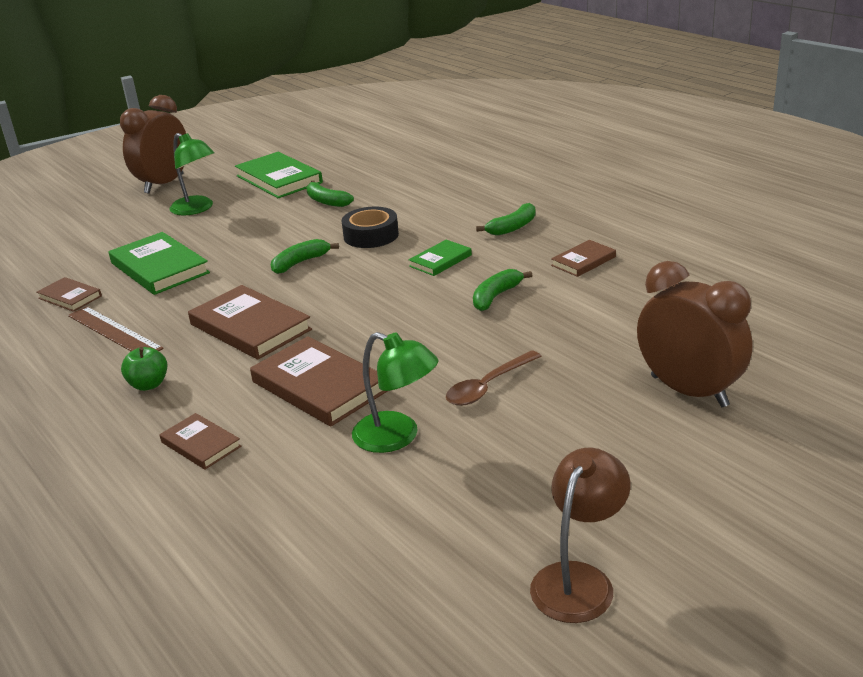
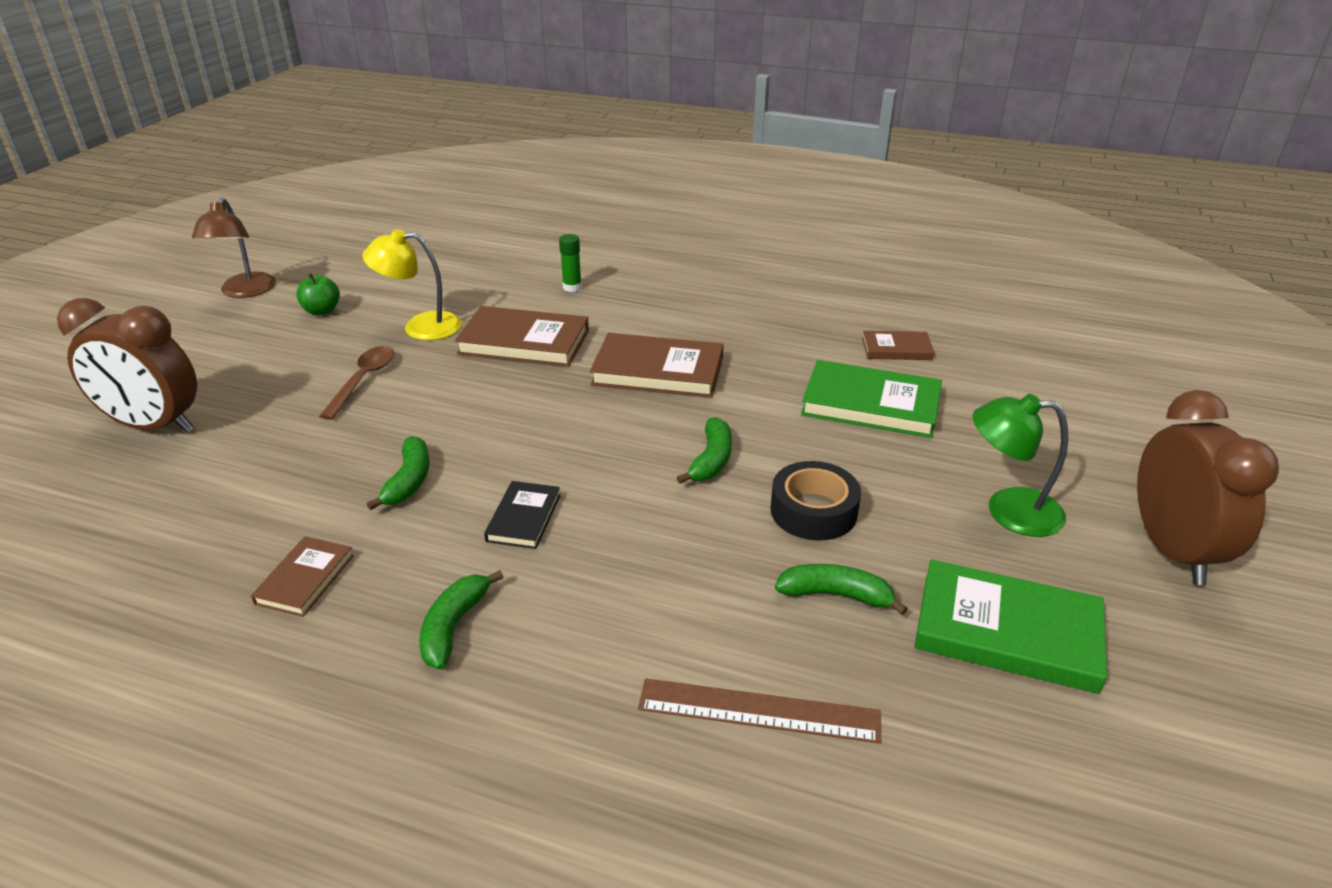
camera: 145 degrees right, 5 degrees up
(114, 332) = (784, 333): brown ruler -> brown ruler (759, 710)
(149, 384) = (675, 307): green apple -> green apple (322, 311)
(201, 444) = (572, 287): brown book -> green glue stick
(371, 235) = (671, 537): black tape -> black tape (813, 511)
(397, 437) = (420, 327): green lamp -> yellow lamp
(440, 261) = (524, 518): green book -> black book

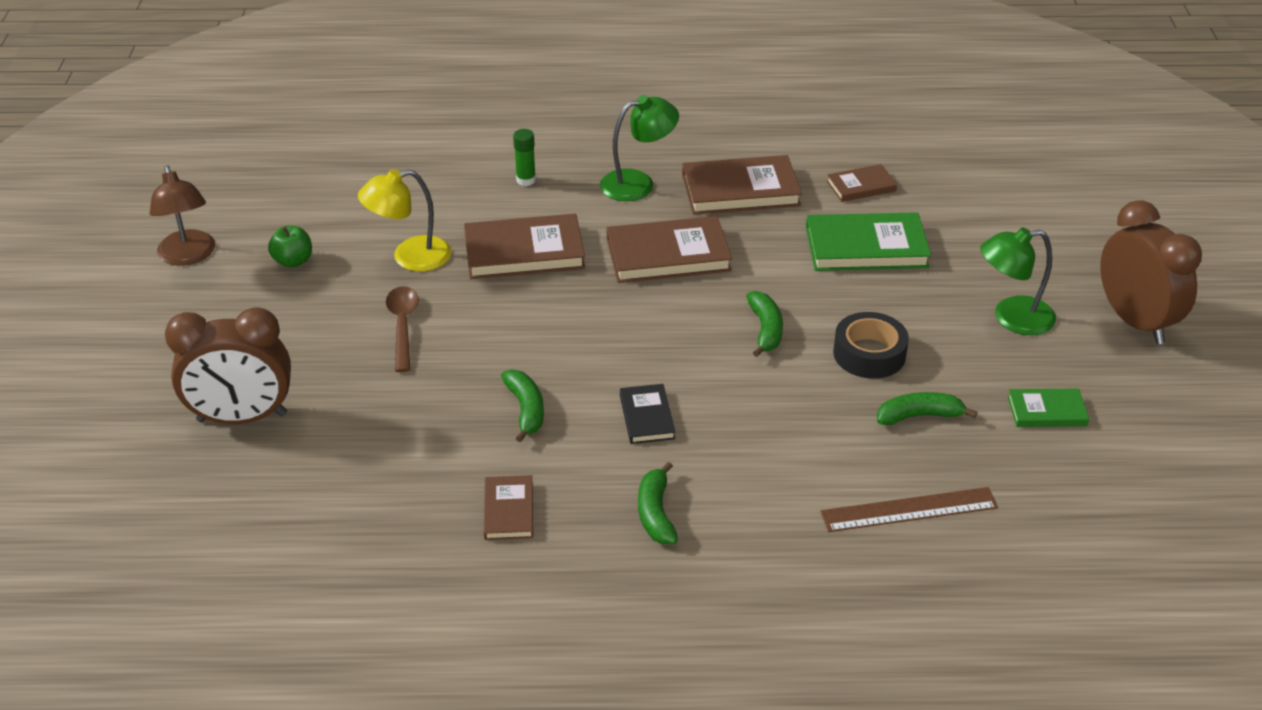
camera: 20 degrees left, 5 degrees up
(672, 307) = (638, 183): none -> green lamp
(768, 330) = (740, 190): none -> brown book
(1007, 631) = (1047, 411): green book -> green book, size x0.55

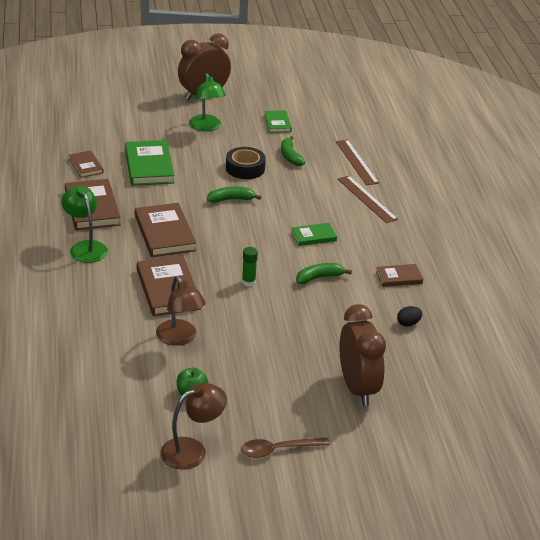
camera: 100 degrees left, 5 degrees down
(377, 501) = (408, 323): none -> black egg
(403, 326) = (254, 332): brown spoon -> brown spoon (278, 450)
(410, 257) = (180, 338): yellow lamp -> brown lamp
(526, 180) = (83, 295): green glue stick -> green glue stick (248, 282)
(647, 417) = (313, 236): black book -> green book
(656, 513) = (384, 231): green banana -> none
(769, 505) = (366, 199): none -> brown ruler

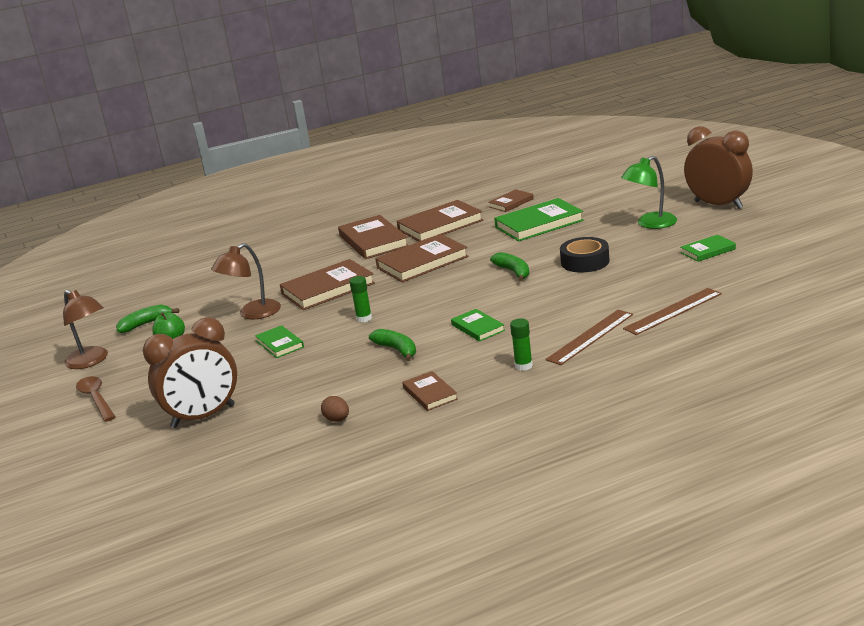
camera: 80 degrees right, 10 degrees down
(85, 247) = (373, 241): green lamp -> brown book
(258, 332) = (280, 344): none -> green book
(290, 156) = (639, 275): green banana -> green banana (146, 324)
(388, 233) = (523, 366): none -> green glue stick
(408, 323) = (337, 420): black egg -> brown egg

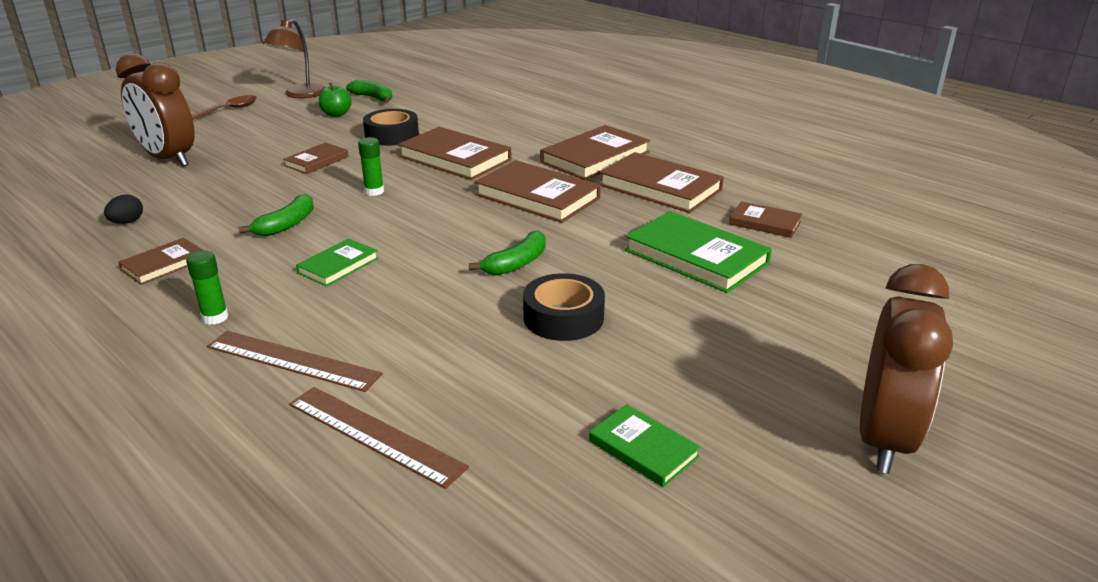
camera: 65 degrees right, 5 degrees up
(252, 314) = (392, 135): brown lamp -> black tape
(280, 344) = (317, 161): green book -> brown book
(337, 420) = (127, 222): brown egg -> black egg
(650, 224) = (743, 363): green lamp -> none

